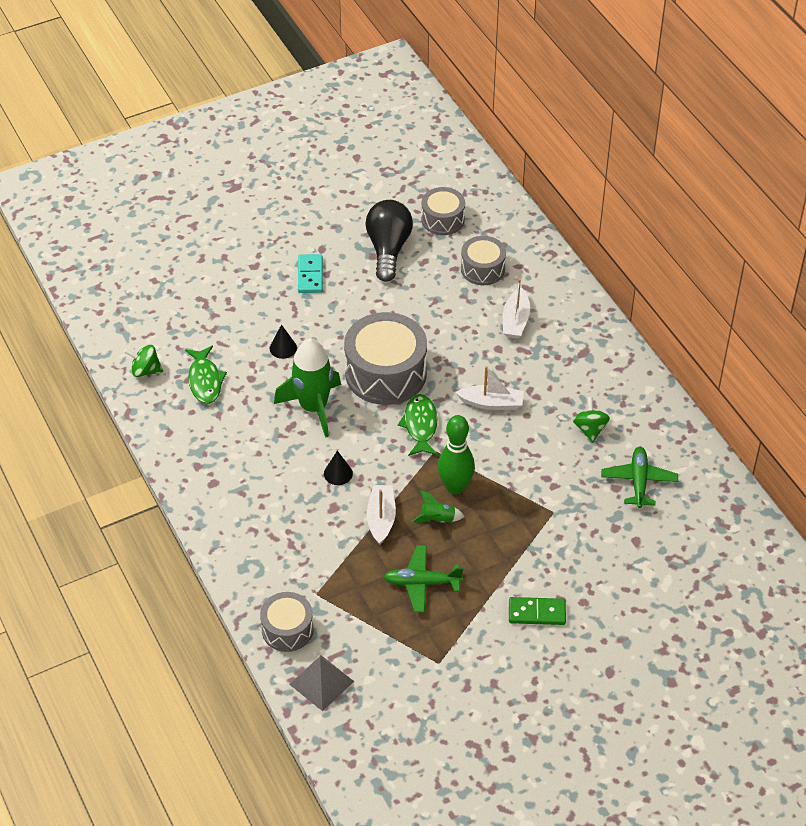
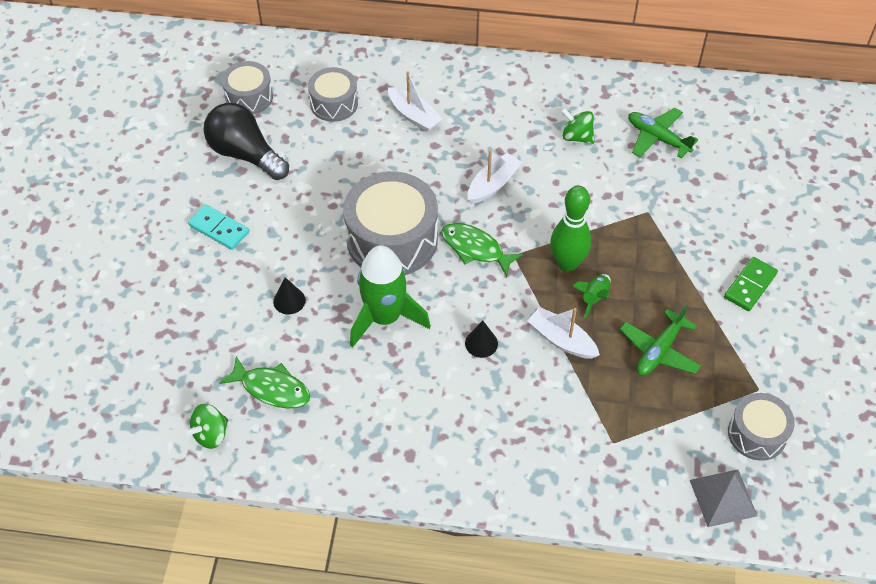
camera: 55 degrees left, 5 degrees up
(287, 629) = (640, 491): grey drum -> grey drum (757, 434)

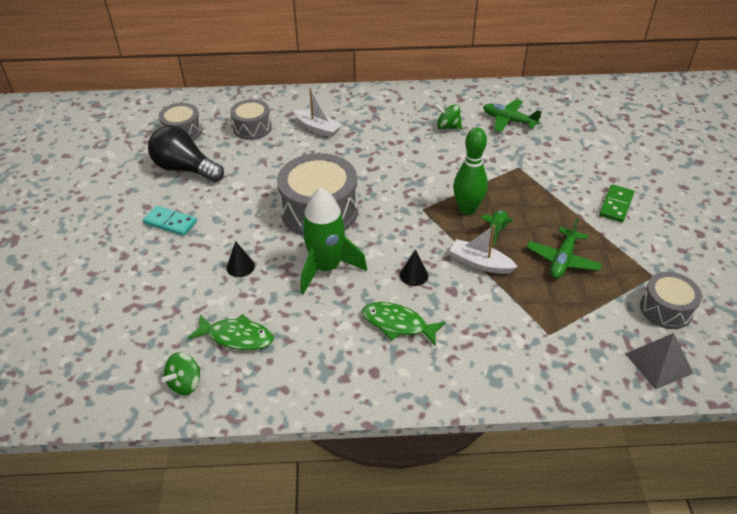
camera: 10 degrees left, 10 degrees down
(475, 249) = (390, 209): green fish -> green fish (398, 324)
(493, 184) = (392, 164): white boat -> none

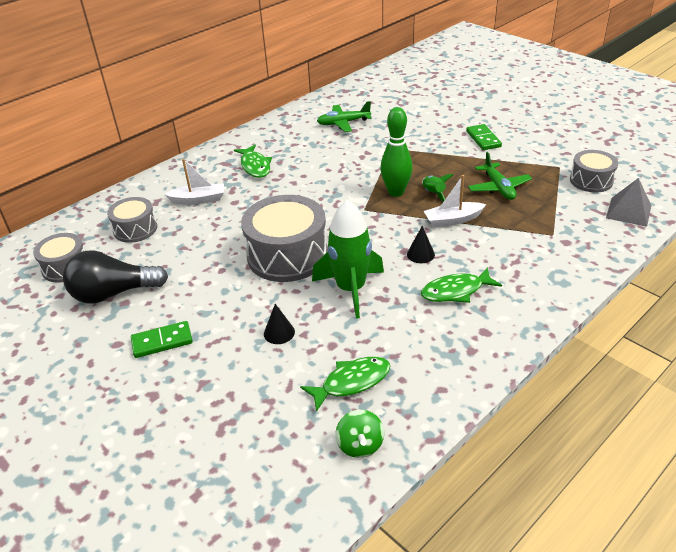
camera: 40 degrees left, 5 degrees down
(170, 223) = (162, 341): turquoise domino -> green domino
(390, 122) = (255, 166): none -> green fish
(447, 127) = (304, 148): green spinning top -> none

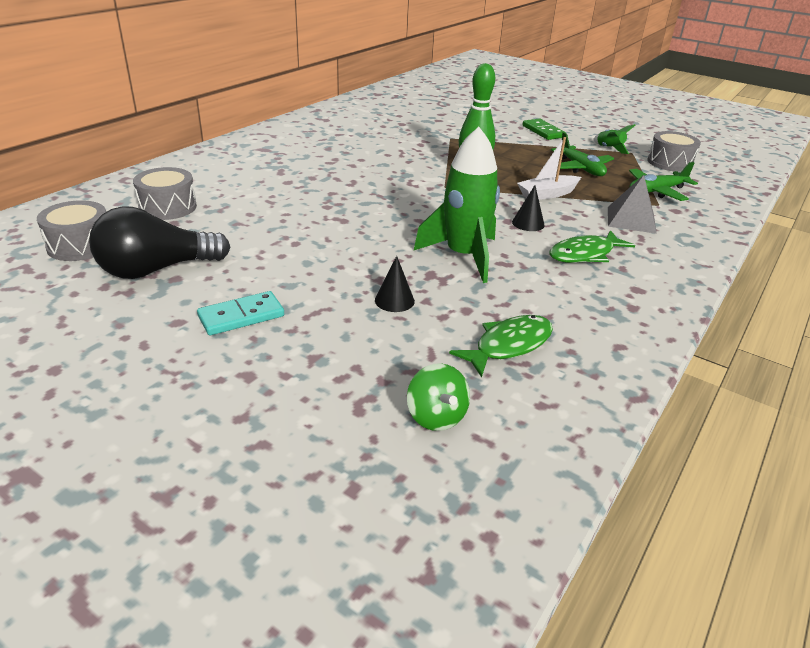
camera: 15 degrees left, 5 degrees down
(162, 341) = (241, 316): green domino -> turquoise domino
(198, 199) = (241, 180): white boat -> none
(255, 166) = (300, 151): green fish -> none
(287, 255) = (373, 227): grey drum -> none
(343, 123) = (387, 118): green plane -> green plane (656, 191)
(360, 445) = (552, 411): green spinning top -> green spinning top (436, 417)
(433, 194) = (514, 173): green rocket -> green rocket (609, 149)
(628, 211) = (722, 186): grey pyramid -> grey pyramid (631, 219)

